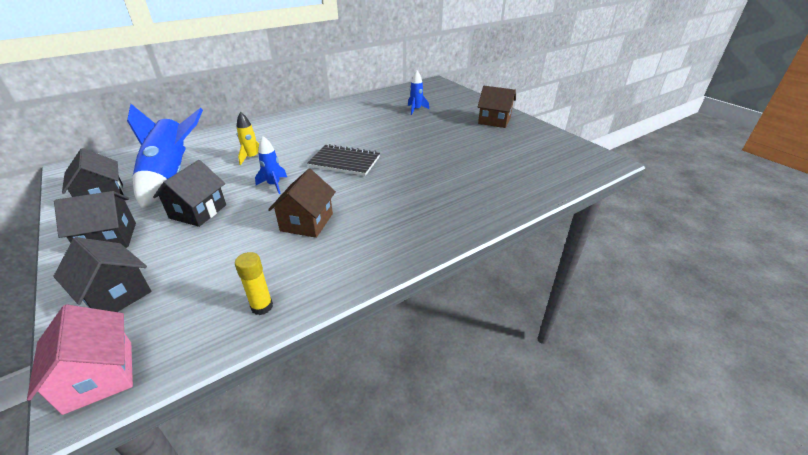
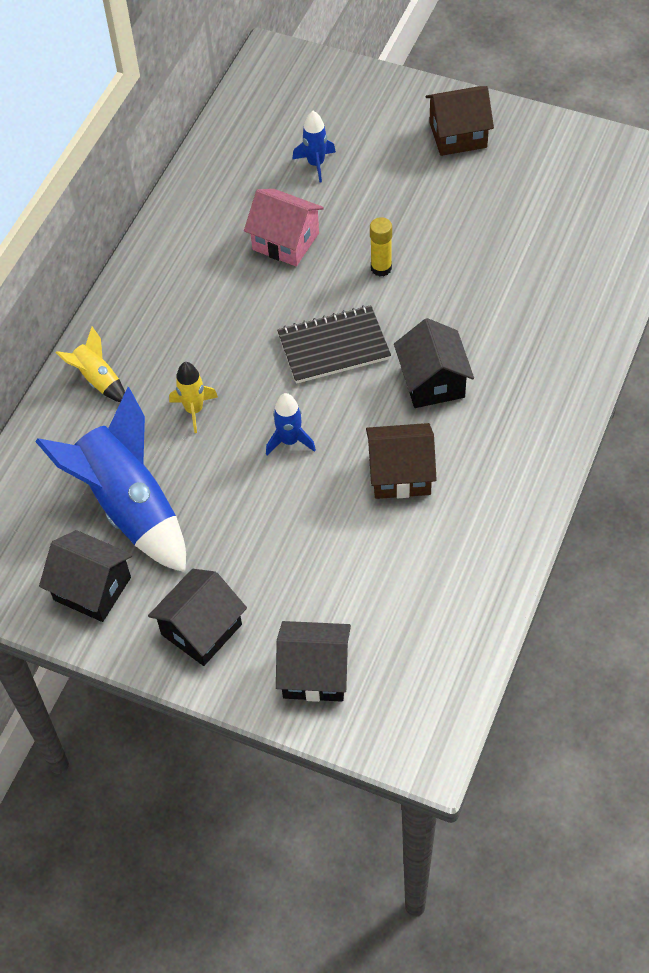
camera: 30 degrees left, 20 degrees up
(99, 376) = (414, 734): pink house -> pink house (286, 241)
(198, 211) = (251, 535): black house -> black house (432, 382)
(233, 134) = (98, 379): none -> yellow rocket
(262, 307) = (474, 595): yellow glue stick -> yellow glue stick (381, 268)
(307, 222) = (400, 474): brown house -> brown house turned 75 degrees counterclockwise

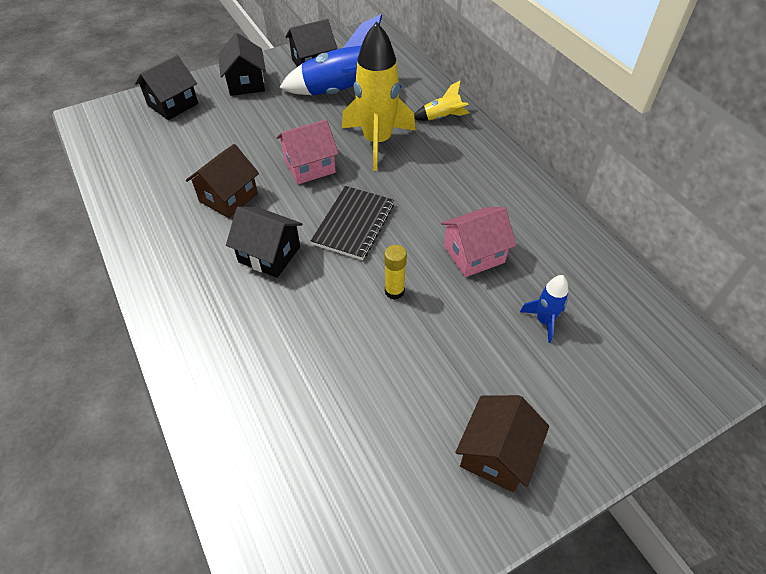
camera: 125 degrees right, 5 degrees down
(194, 410) = (377, 142): yellow rocket -> yellow rocket, size x2.14
(290, 441) = (309, 166): blue rocket -> pink house

